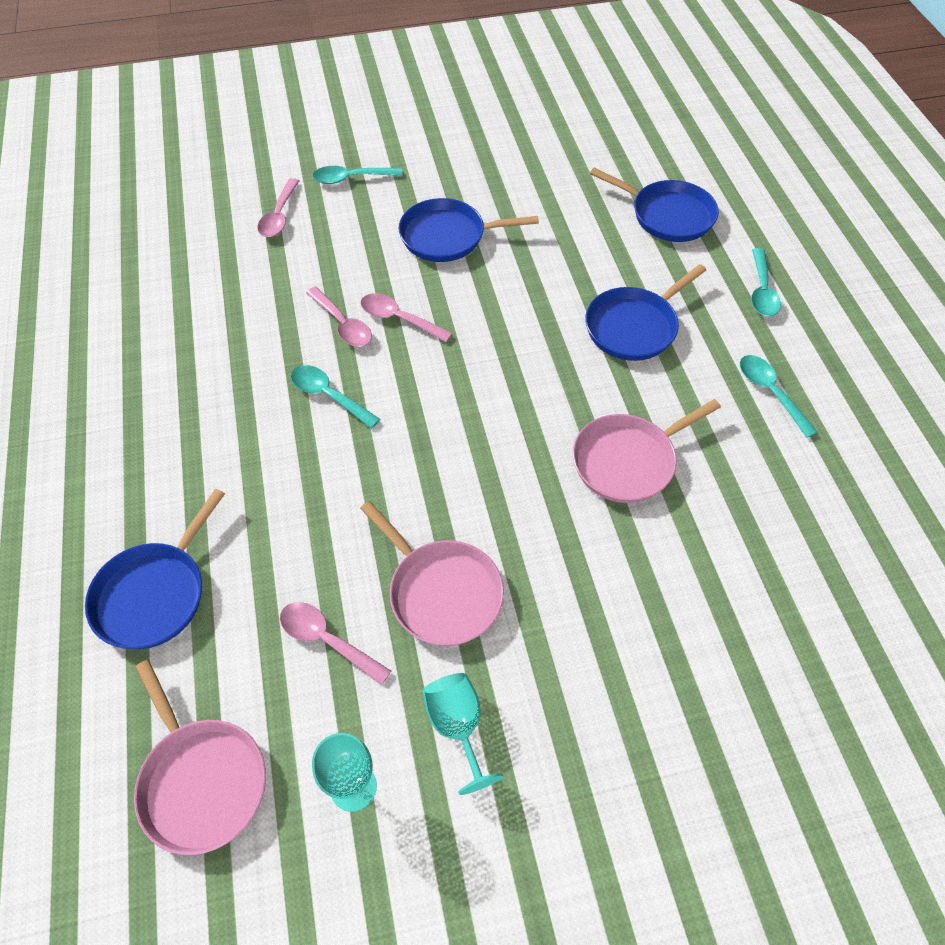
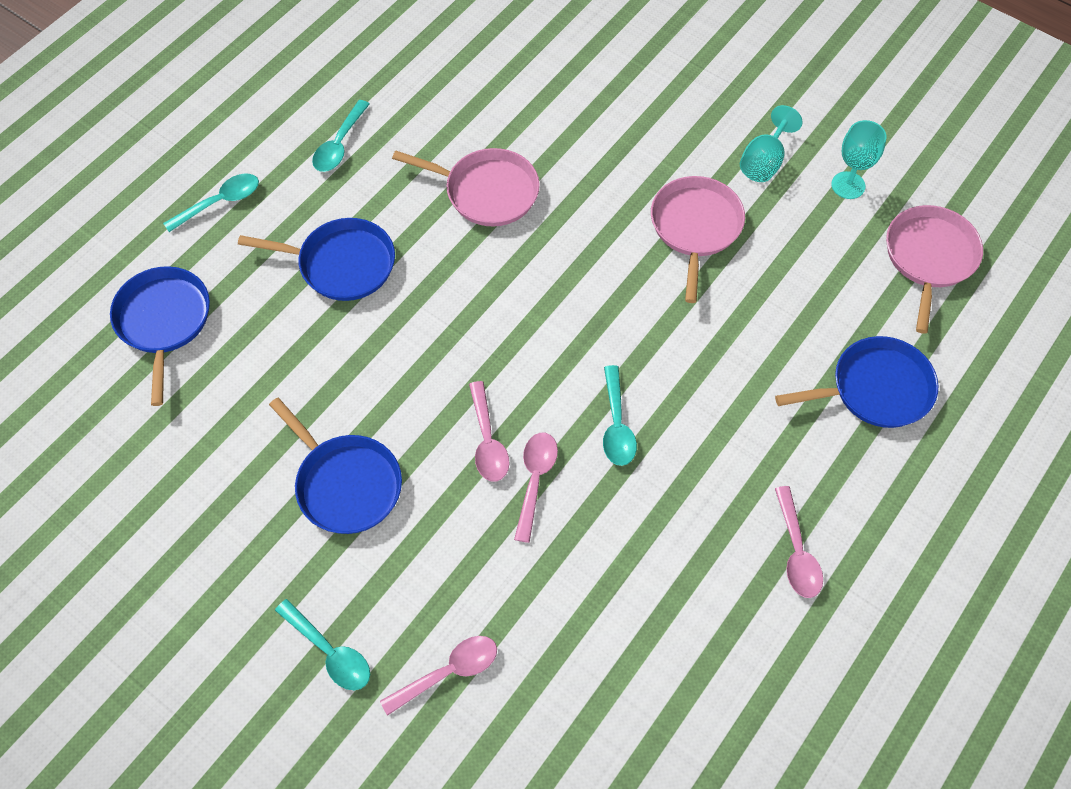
camera: 130 degrees left, 5 degrees up
(327, 640) = (791, 264): pink spoon -> pink spoon (796, 552)

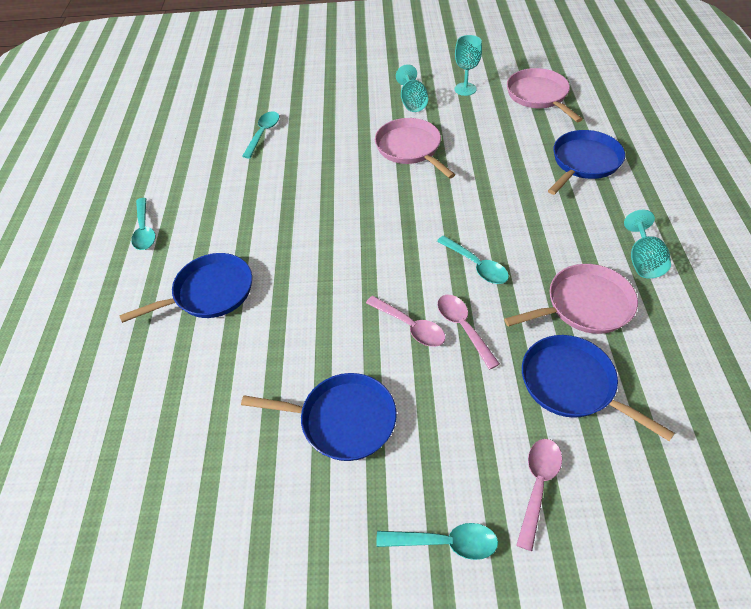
camera: 35 degrees left, 10 degrees down
(164, 321) = (100, 412): blue pan -> blue pan (571, 384)
(220, 202) = (82, 311): turquoise spoon -> turquoise spoon (263, 133)
(487, 192) = (270, 199): pink pan -> pink pan (585, 305)
(796, 552) = (642, 260): pink spoon -> turquoise goblet

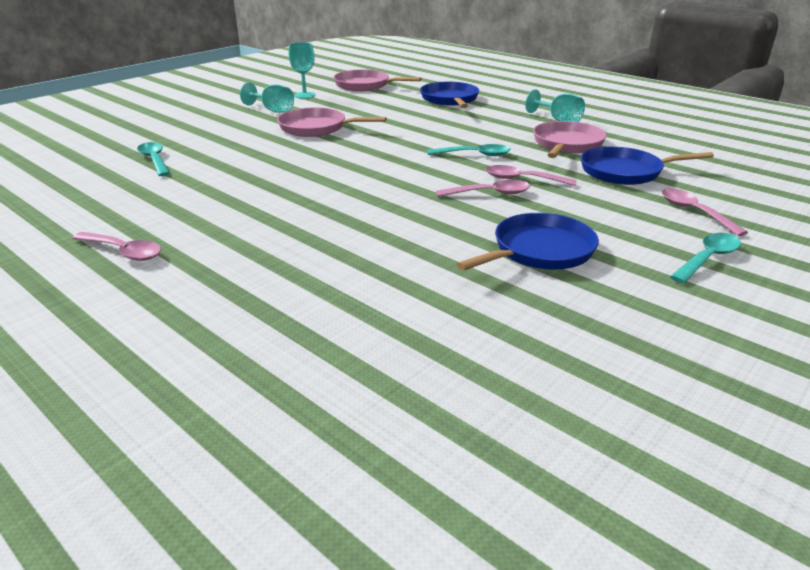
camera: 50 degrees left, 20 degrees down
(144, 230) = (124, 252): turquoise spoon -> pink spoon
(210, 292) = (286, 251): blue pan -> none

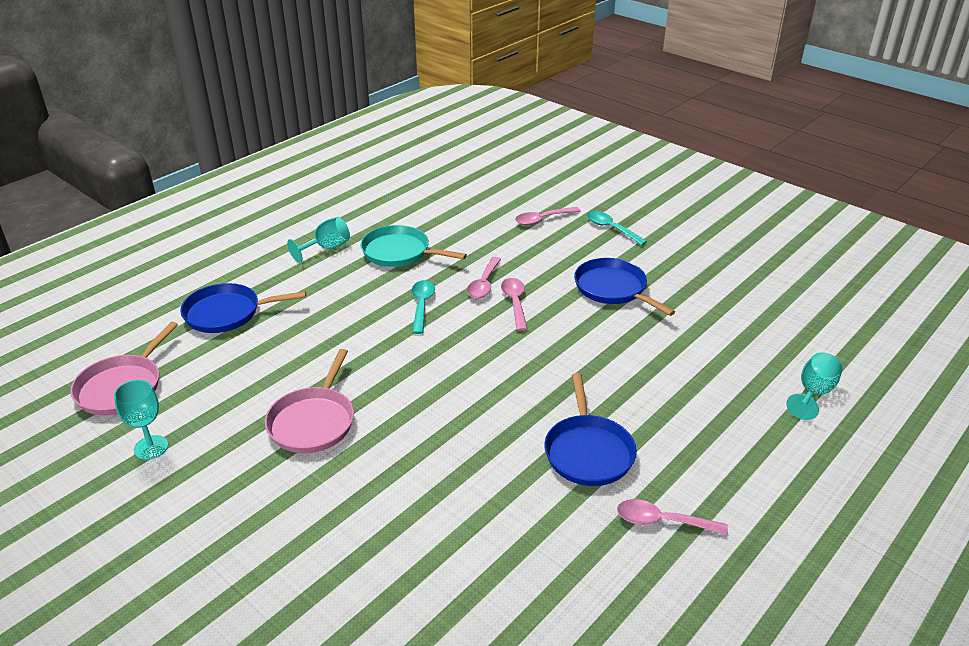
camera: 90 degrees left, 5 degrees up
(124, 252) = (662, 521): pink spoon -> pink spoon turned 105 degrees counterclockwise
(154, 160) = (417, 564): turquoise spoon -> none
(273, 110) = (219, 474): turquoise goblet -> turquoise goblet (813, 393)
(567, 144) = (399, 252): pink pan -> turquoise pan
(625, 172) = (467, 234): blue pan -> blue pan (588, 452)

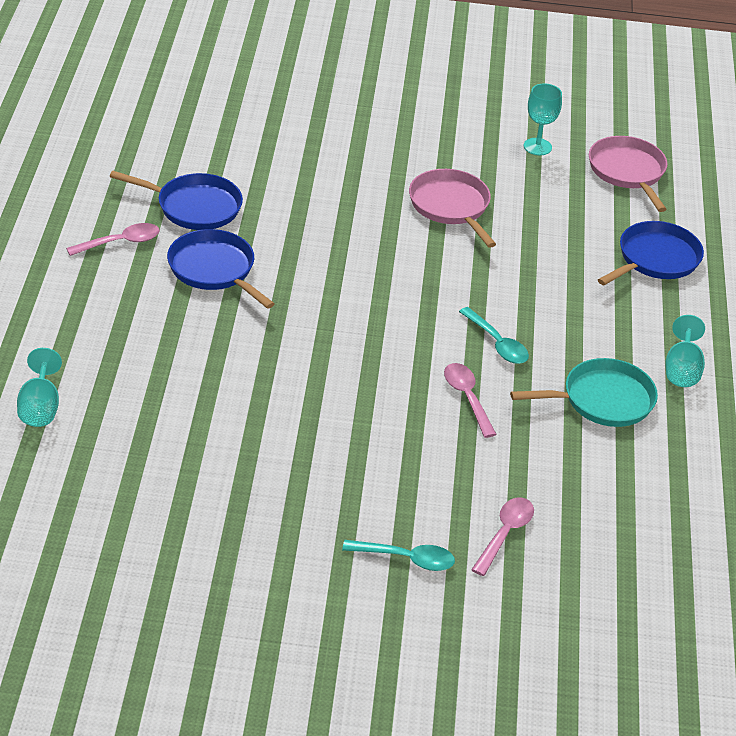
camera: 140 degrees right, 5 degrees up
(515, 303) = (411, 388): pink spoon -> none
(613, 289) = (325, 454): blue pan -> blue pan (195, 207)

